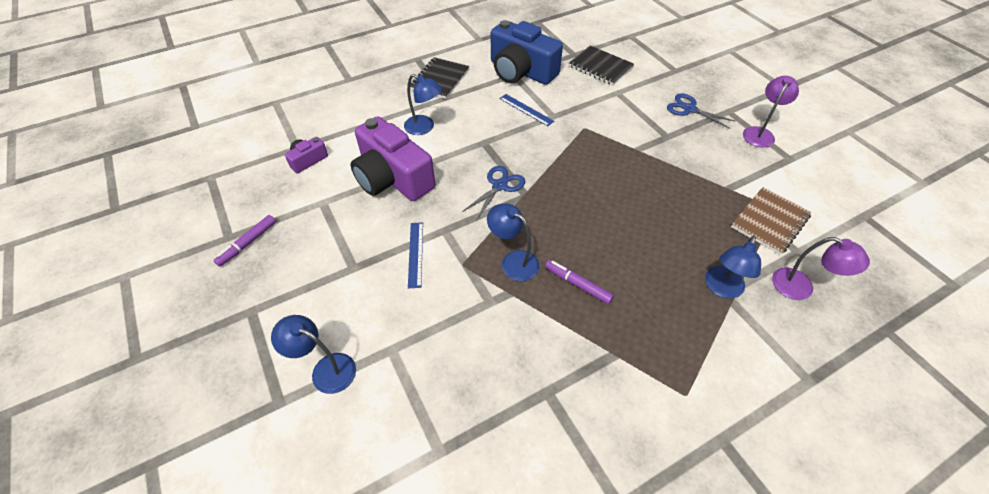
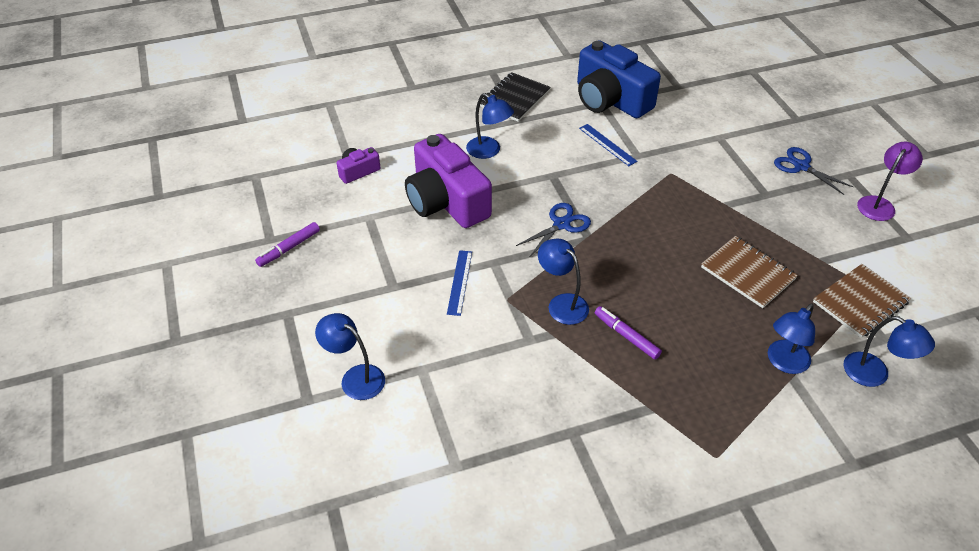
camera: 10 degrees right, 5 degrees down
(600, 67) = (706, 105): black notebook -> none
(669, 208) = (748, 273): none -> brown notebook
(801, 288) = (874, 375): purple lamp -> blue lamp

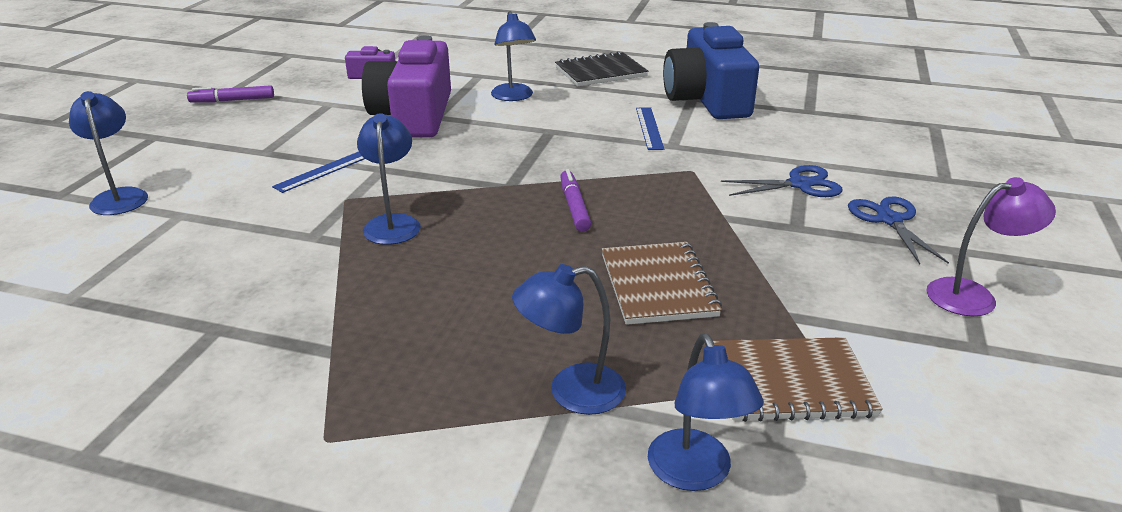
camera: 35 degrees right, 15 degrees down
(561, 224) = (497, 167): blue scissors -> blue scissors (799, 184)
(626, 336) = (414, 277): purple marker -> purple marker (574, 207)

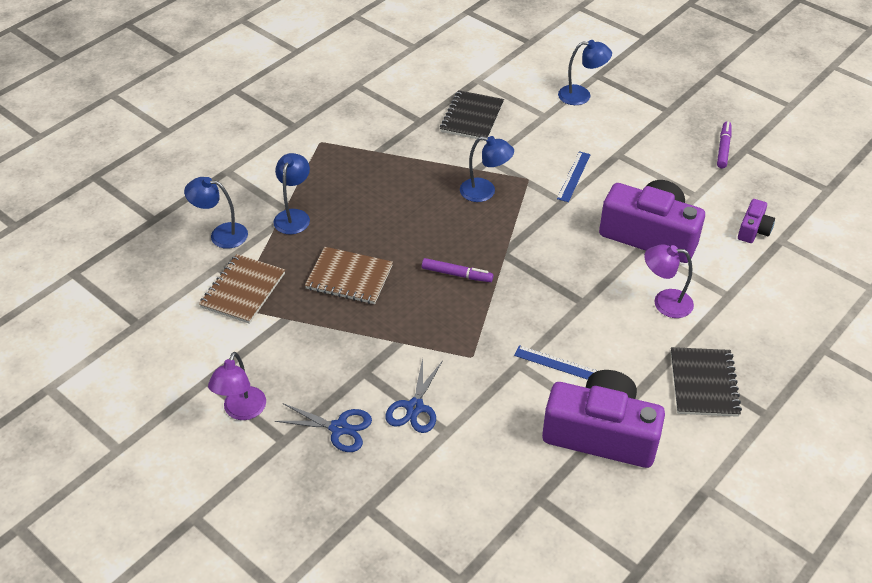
camera: 115 degrees right, 15 degrees up
(196, 276) = (472, 117): none -> black notebook
(325, 170) = (574, 176): blue ruler -> blue ruler turned 45 degrees clockwise
(514, 97) = (664, 302): blue lamp -> purple lamp
(707, 99) = (601, 433): blue camera -> purple camera

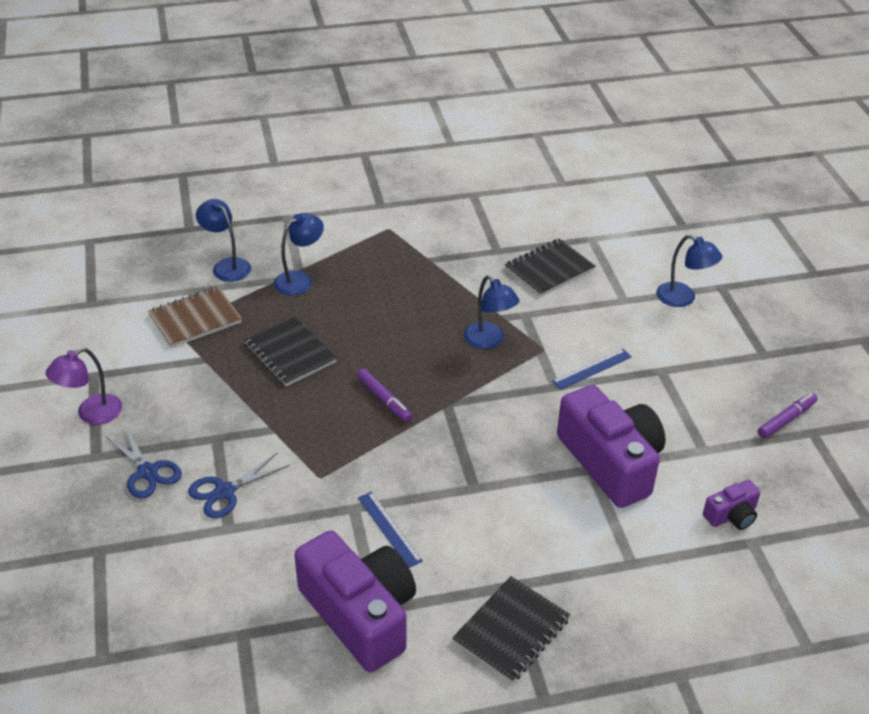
camera: 35 degrees right, 5 degrees down
(349, 277) = (290, 353): brown notebook -> black notebook
(664, 302) = (555, 532): purple lamp -> none

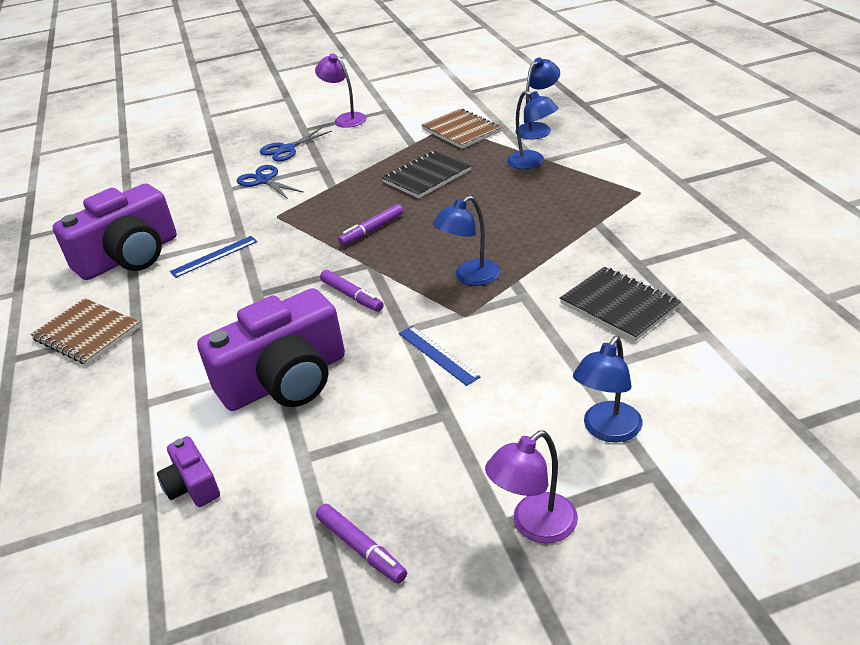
camera: 90 degrees right, 5 degrees down
(497, 417) = (352, 296): none -> purple marker
(511, 630) = (87, 333): black notebook -> brown notebook
(764, 341) = (534, 526): none -> purple lamp

